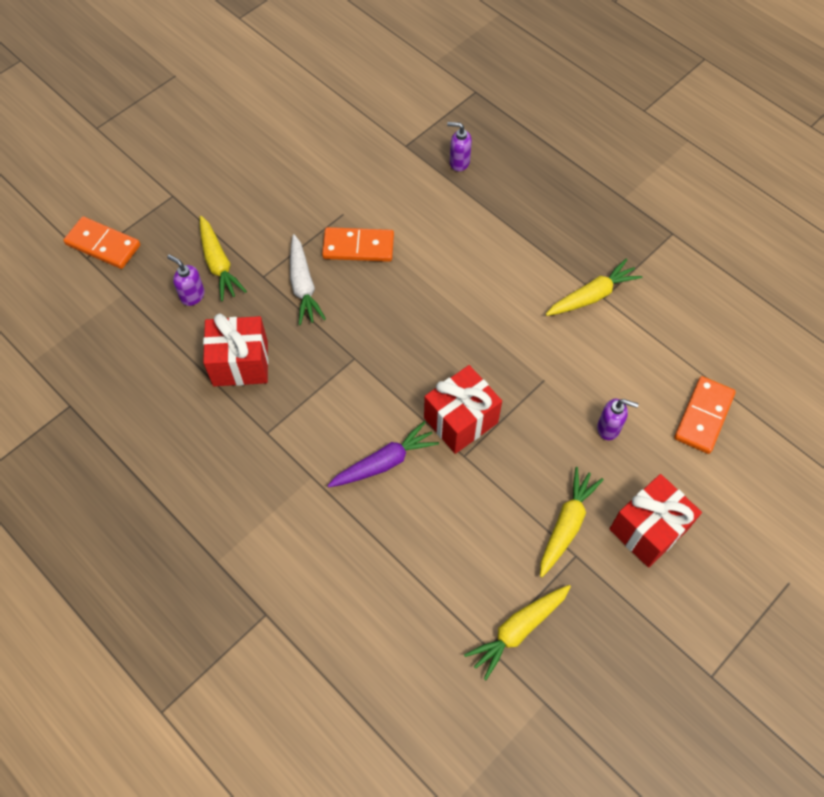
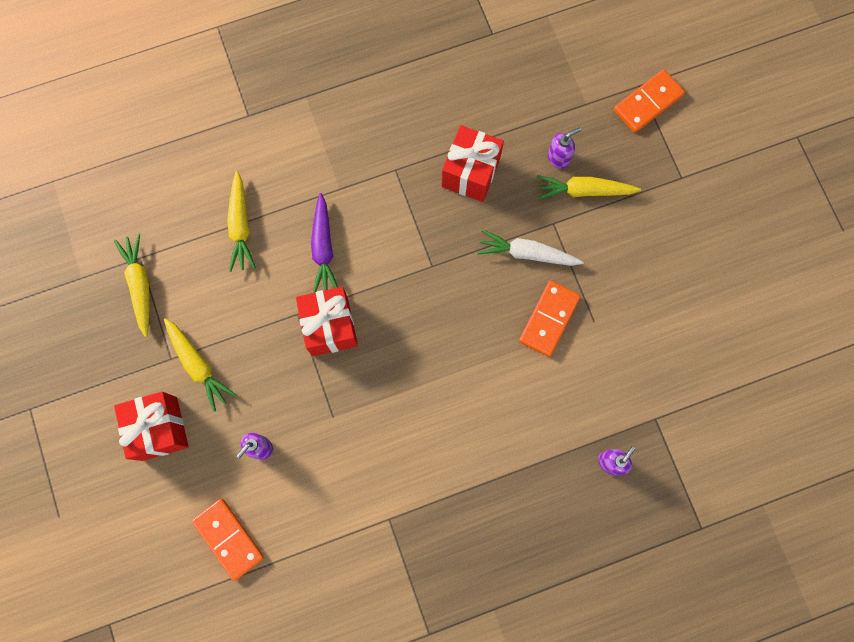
camera: 115 degrees right, 15 degrees up
(592, 296) = (396, 509): yellow carrot -> yellow carrot (241, 226)

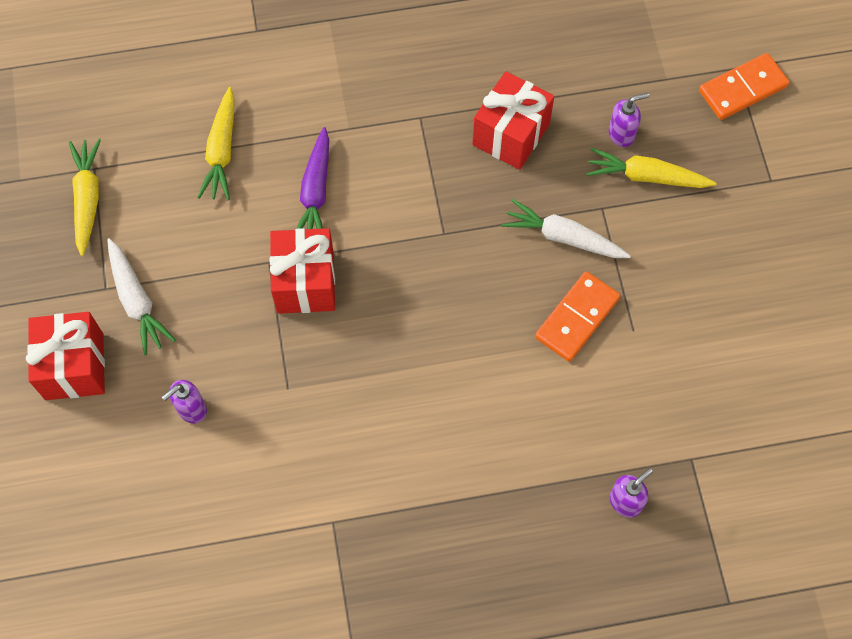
camera: 10 degrees right, 10 degrees down
(198, 365) = (137, 301): yellow carrot -> white carrot
(228, 539) = (129, 510): orange domino -> none

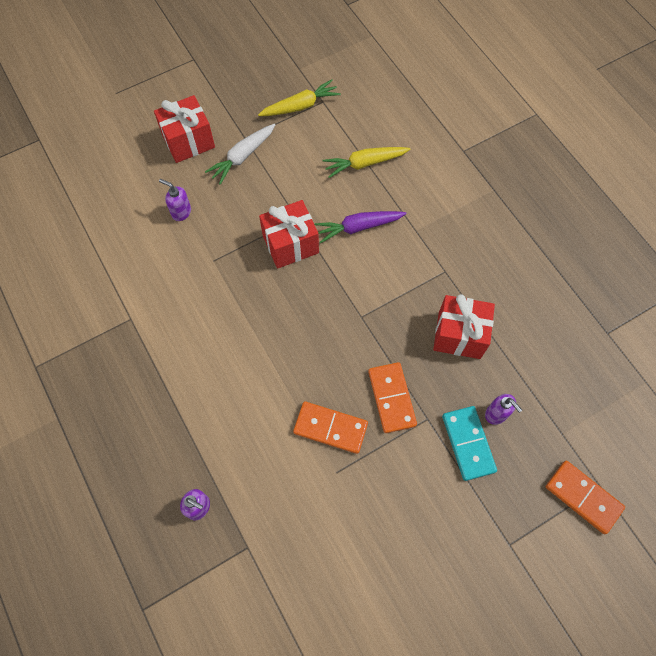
camera: 70 degrees right, 0 degrees up
(563, 237) = (391, 398): white carrot -> orange domino
(646, 176) = (468, 443): yellow carrot -> turquoise domino

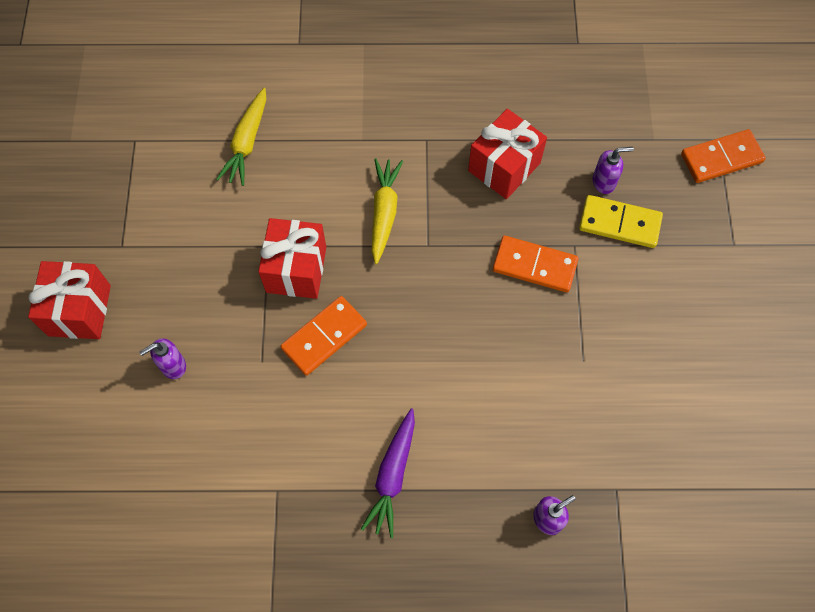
camera: 60 degrees left, 0 degrees up
(242, 157) = (146, 262): white carrot -> none
(300, 106) = (123, 166): yellow carrot -> yellow carrot (384, 212)
(330, 428) = (534, 341): orange domino -> orange domino (324, 337)
(358, 227) = (321, 191): purple carrot -> purple carrot (392, 476)
(468, 443) = (619, 223): turquoise domino -> yellow domino

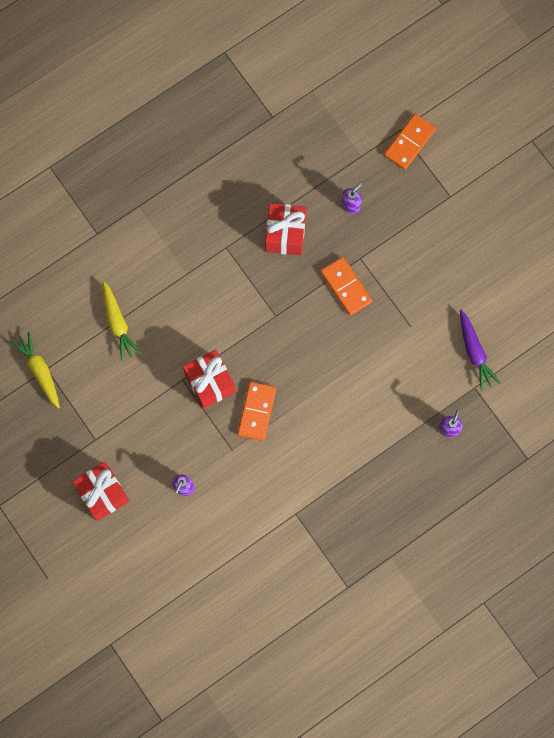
camera: 35 degrees left, 10 degrees up
(384, 212) = (235, 312): yellow carrot -> yellow carrot (40, 371)
(392, 476) = (351, 462): purple carrot -> purple carrot (474, 352)
(534, 266) = (346, 287): orange domino -> orange domino turned 75 degrees clockwise
(619, 223) = (377, 226): yellow domino -> none

